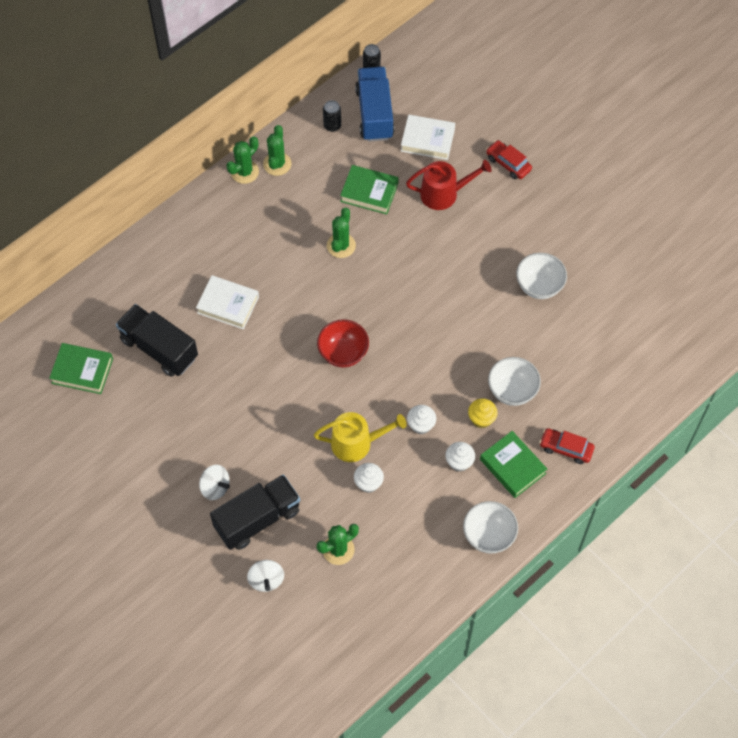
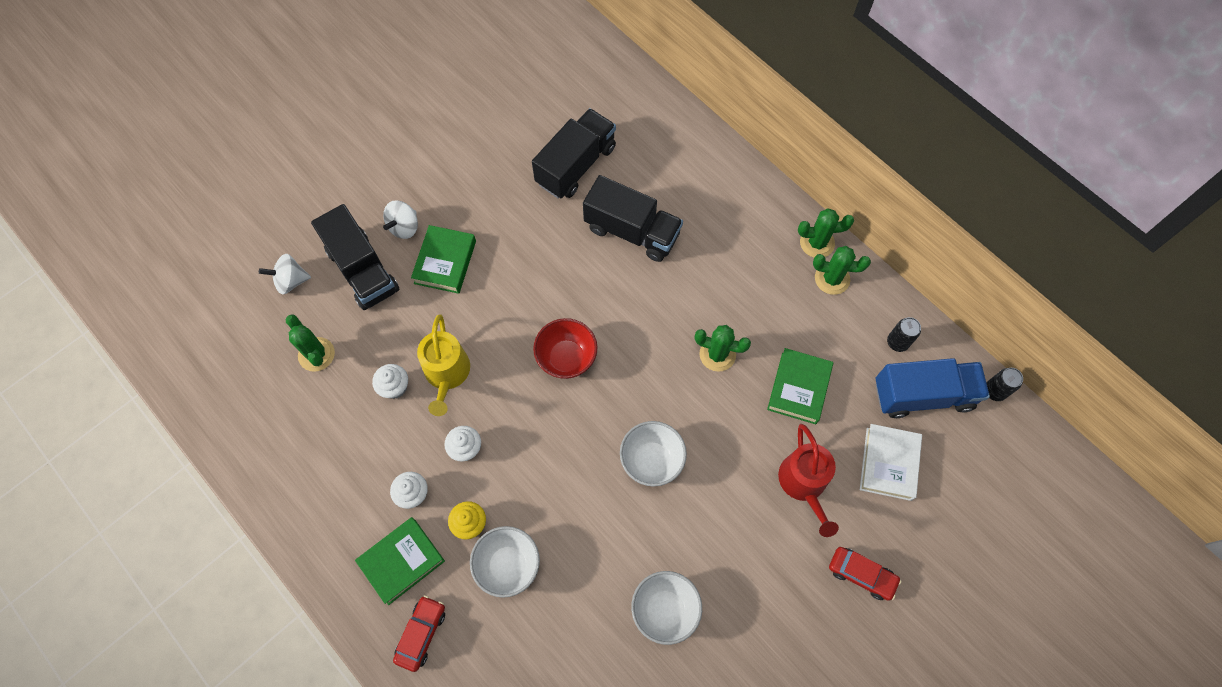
camera: 90 degrees right, 5 degrees up
(82, 371) = (550, 95): green book -> green book (445, 262)
(228, 305) = (632, 231): white book -> black truck
(244, 172) = (817, 243): green cactus -> green cactus turned 45 degrees counterclockwise
(488, 535) = (313, 527): white bowl -> white bowl (651, 460)
(508, 163) = (861, 574): red car -> red car turned 75 degrees clockwise

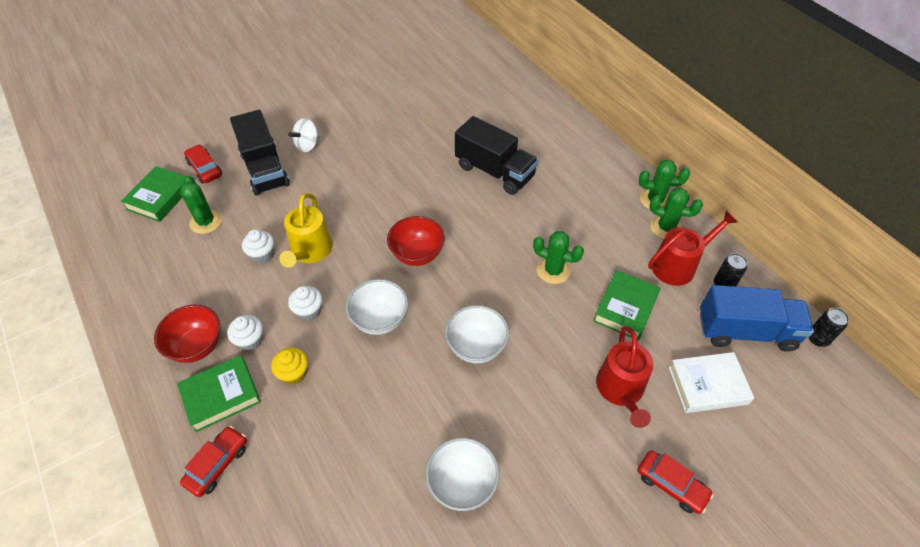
camera: 10 degrees right, 15 degrees down
(291, 281) = (205, 169): white spinning top -> red car
(358, 510) = (197, 346): none -> red bowl
(445, 262) = (333, 172): green book -> green book (160, 197)
(508, 565) = (318, 416): white bowl -> white bowl (379, 320)
(576, 165) = (458, 122): black truck -> none
(848, 326) = (678, 265): none -> red watering can
(888, 463) = (707, 385): white book -> white book turned 60 degrees clockwise

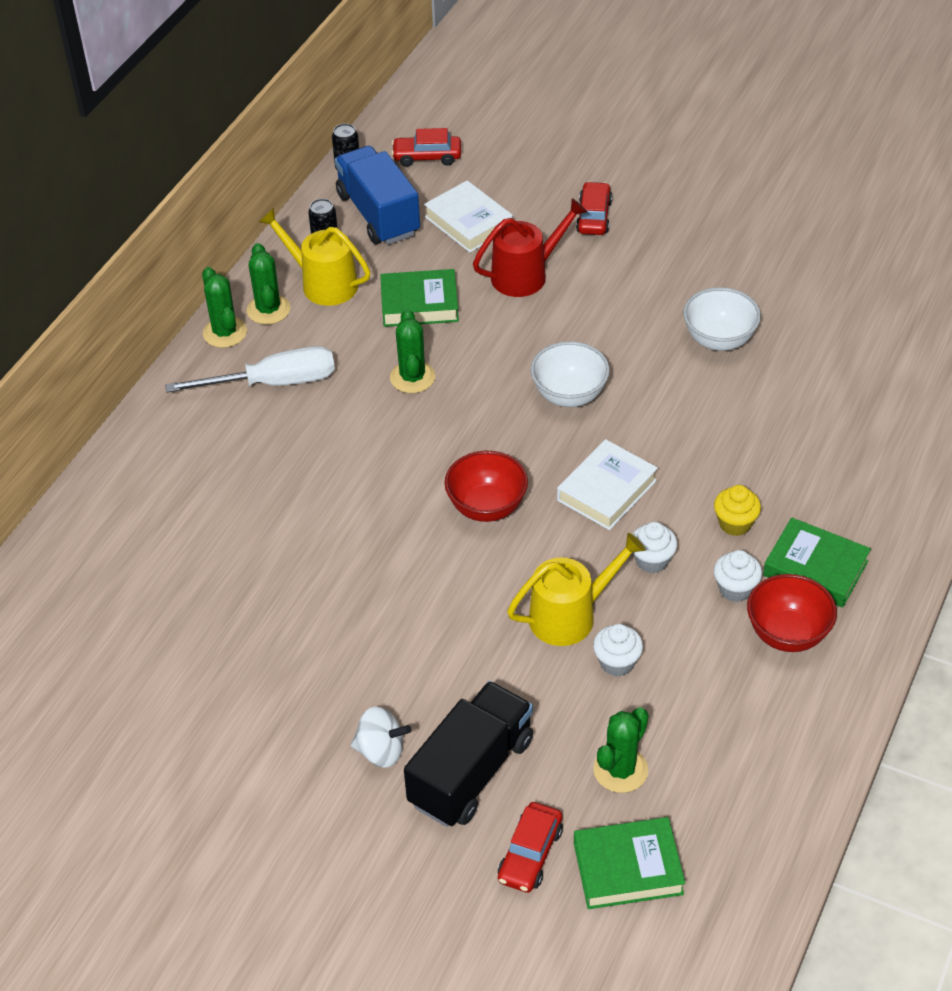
camera: 120 degrees left, 5 degrees down
(217, 464) = (876, 520): red car -> red car (427, 157)
(379, 320) = (607, 490): white bowl -> white book
(494, 171) = (280, 501): black truck -> none
(593, 204) = (273, 383): none -> white screwdriver
(678, 265) = (323, 284): red watering can -> yellow watering can

